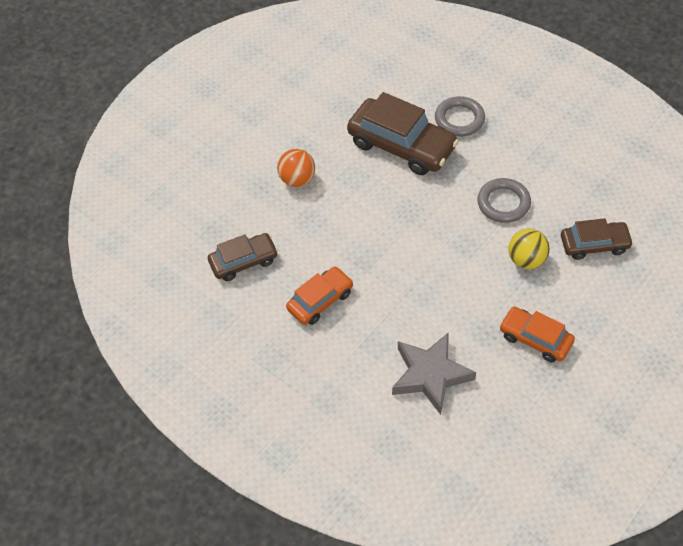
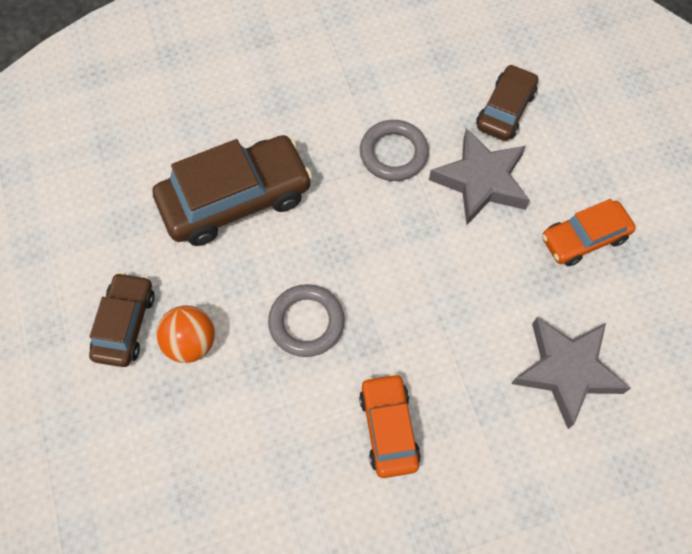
camera: 60 degrees left, 10 degrees up
(244, 261) = (265, 486): brown car -> brown car (125, 324)
(459, 119) = (248, 120): grey ring -> grey ring (306, 322)
(526, 260) = (481, 181): yellow ball -> grey star

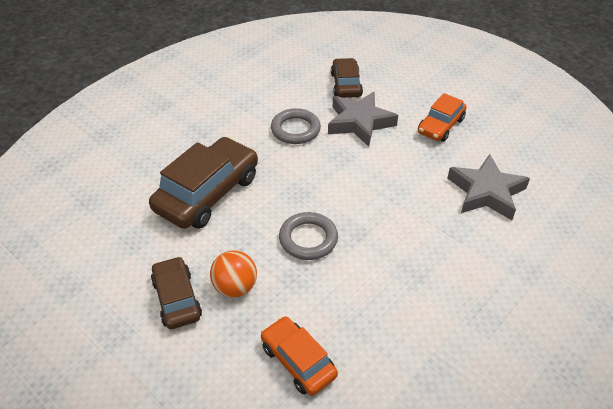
camera: 30 degrees left, 20 degrees down
(388, 428) = (407, 271): orange car -> orange car (298, 361)

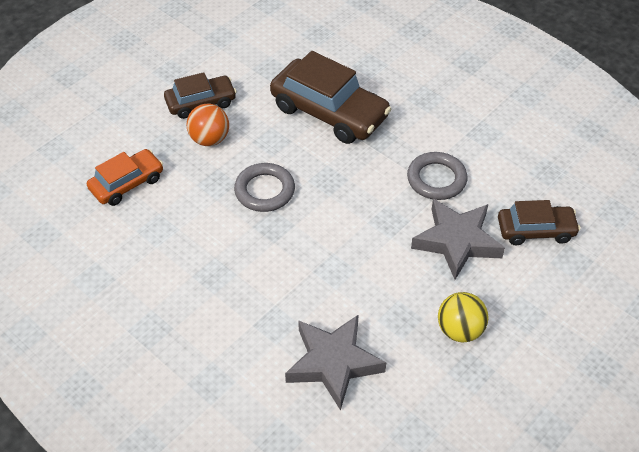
camera: 90 degrees right, 5 degrees up
(440, 126) = (460, 330): orange car -> yellow ball

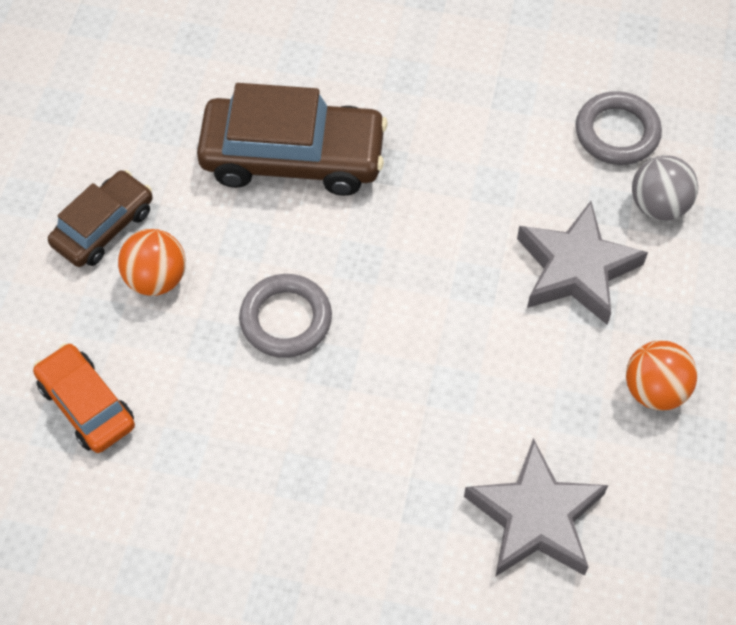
camera: 30 degrees left, 10 degrees up
(127, 183) = (86, 405): orange car -> orange car turned 60 degrees counterclockwise
(436, 179) = (496, 191): grey ring -> grey ring (617, 132)
(460, 330) = (655, 390): yellow ball -> orange ball
(535, 230) = (658, 205): brown car -> grey ball

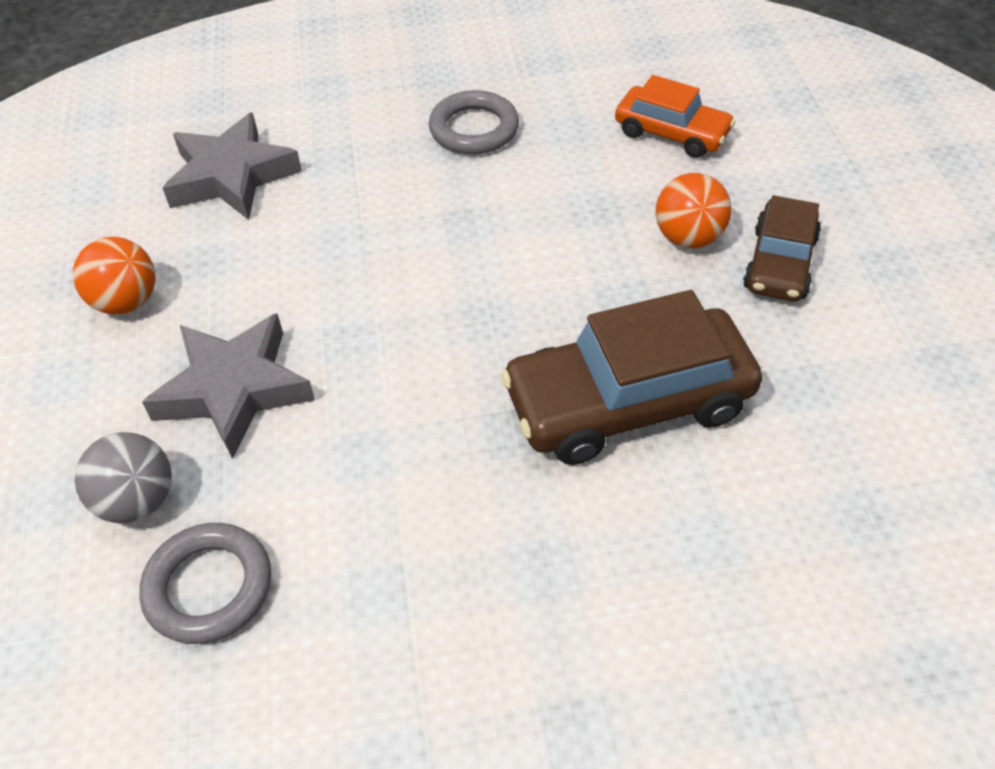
camera: 160 degrees right, 10 degrees down
(286, 319) = (535, 245): grey ring -> grey ring (474, 129)

